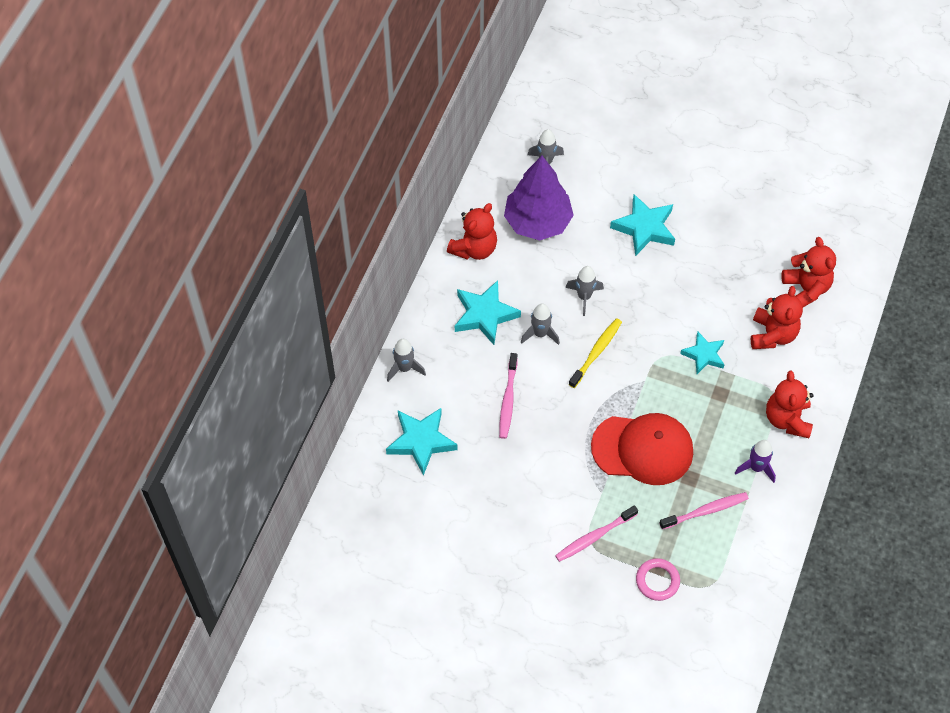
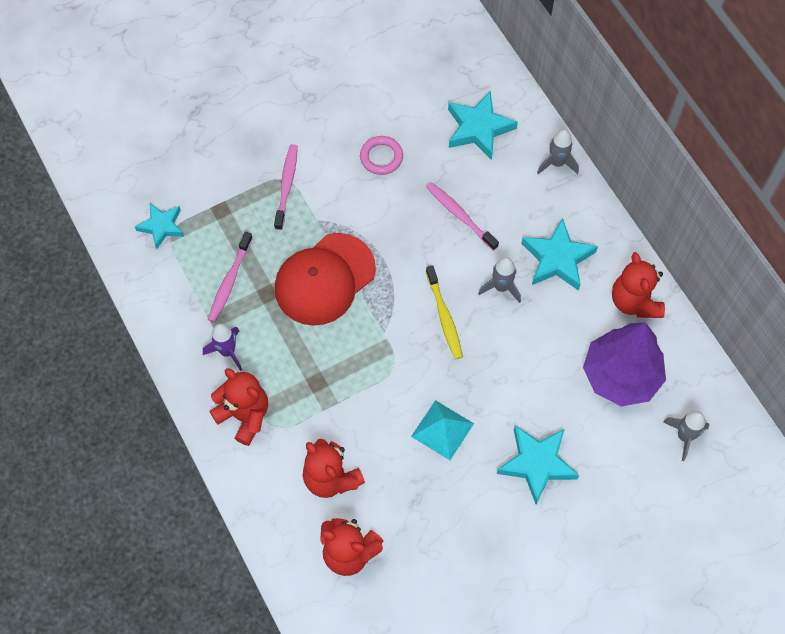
camera: 130 degrees right, 5 degrees up
(584, 297) = (507, 351): grey rocket -> none
(657, 581) = (210, 200): pink ring -> pink ring (381, 157)
(676, 295) = (442, 430): none -> turquoise pyramid
(704, 355) = (364, 401): turquoise star -> turquoise star (161, 226)

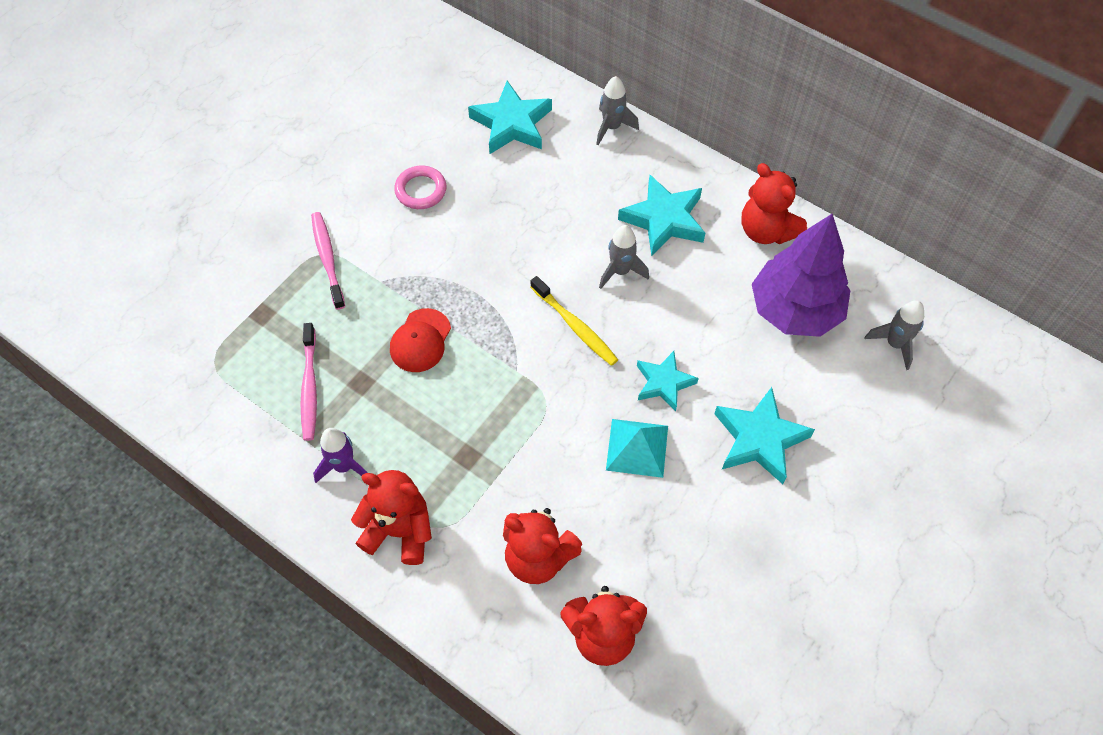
camera: 25 degrees left, 5 degrees down
(161, 226) = (198, 359): turquoise star -> turquoise star (664, 383)
(324, 279) = (420, 340): red cap -> red cap, size x0.54
(460, 215) = (537, 216): pink toothbrush -> none

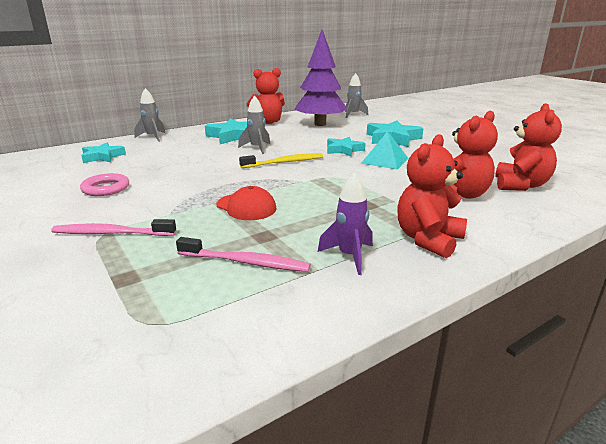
camera: 70 degrees left, 35 degrees down
(512, 124) = (102, 157): turquoise star -> turquoise star, size x0.66

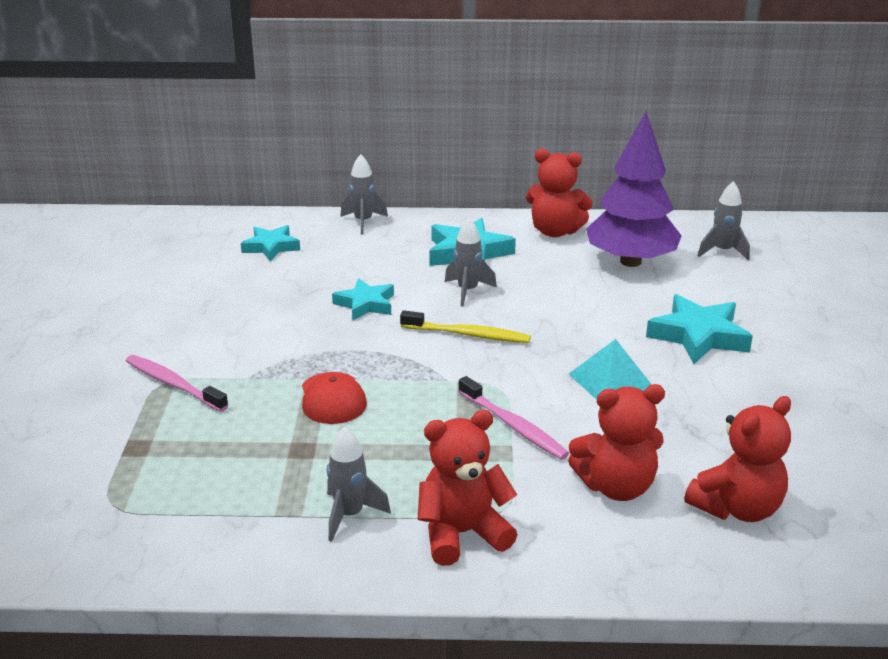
camera: 35 degrees right, 5 degrees up
(106, 188) = (226, 310): pink ring -> none
(245, 262) = (248, 476): pink toothbrush -> pink toothbrush (513, 426)
(344, 150) = (583, 336): turquoise star -> turquoise star (365, 304)
(349, 256) = (350, 515): purple rocket -> grey rocket

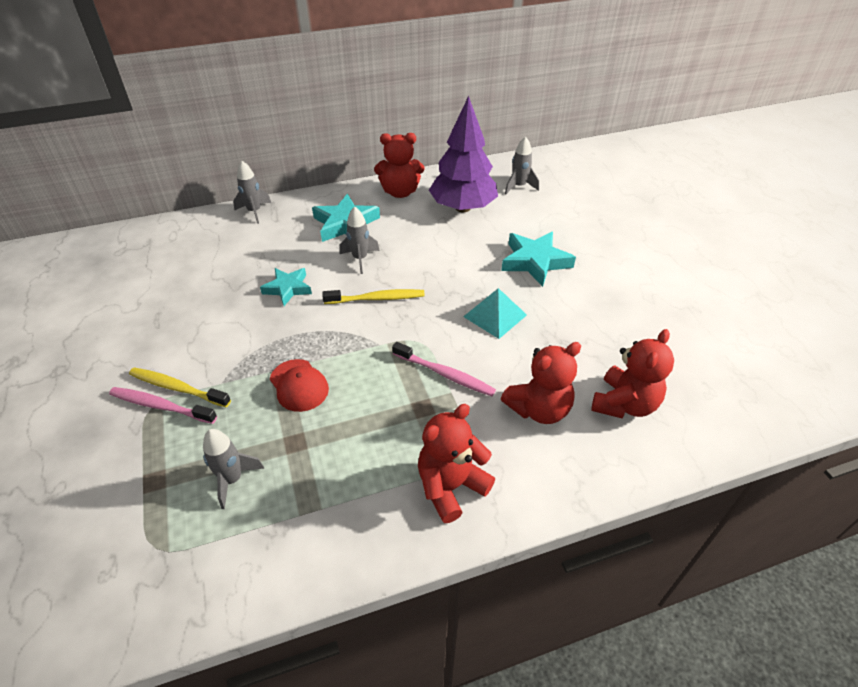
camera: 20 degrees left, 15 degrees up
(198, 372) = (177, 388): none -> yellow toothbrush
(271, 247) = (190, 250): turquoise star -> none
(350, 515) = (359, 496): grey rocket -> grey rocket (232, 479)

